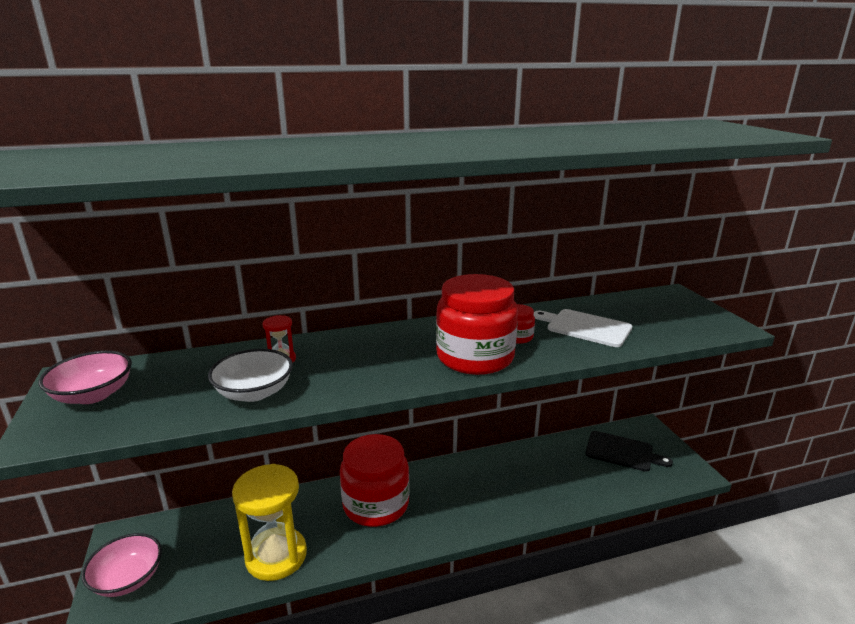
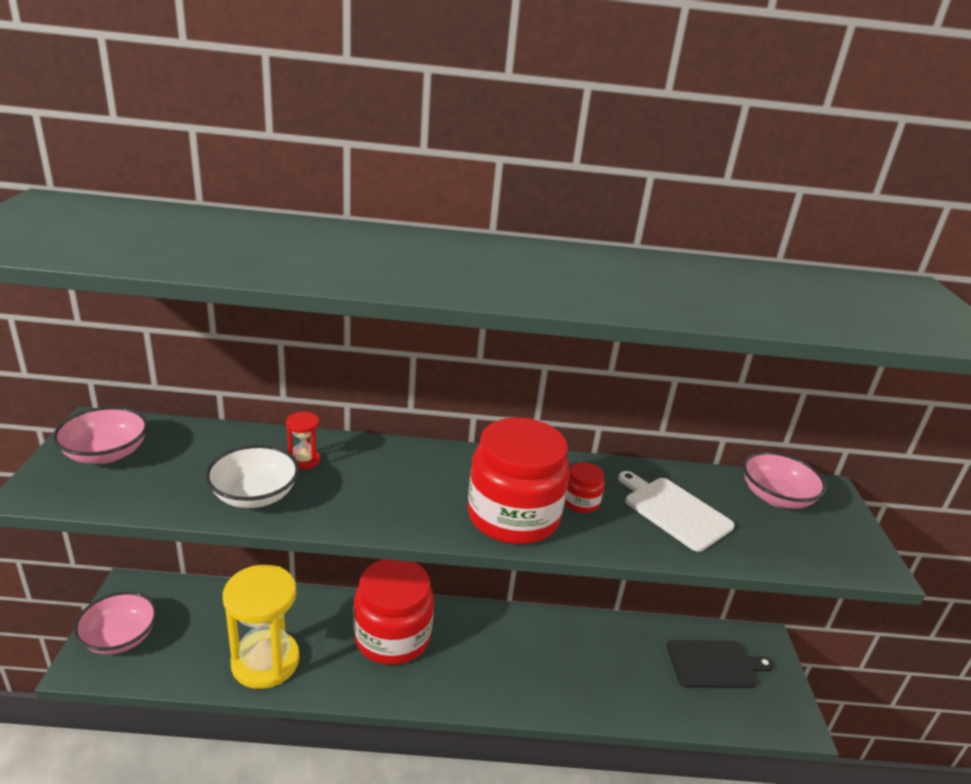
camera: 15 degrees right, 5 degrees up
(622, 452) = (714, 664): black cutting board -> black cutting board turned 45 degrees counterclockwise
(644, 304) = (776, 497): none -> pink bowl

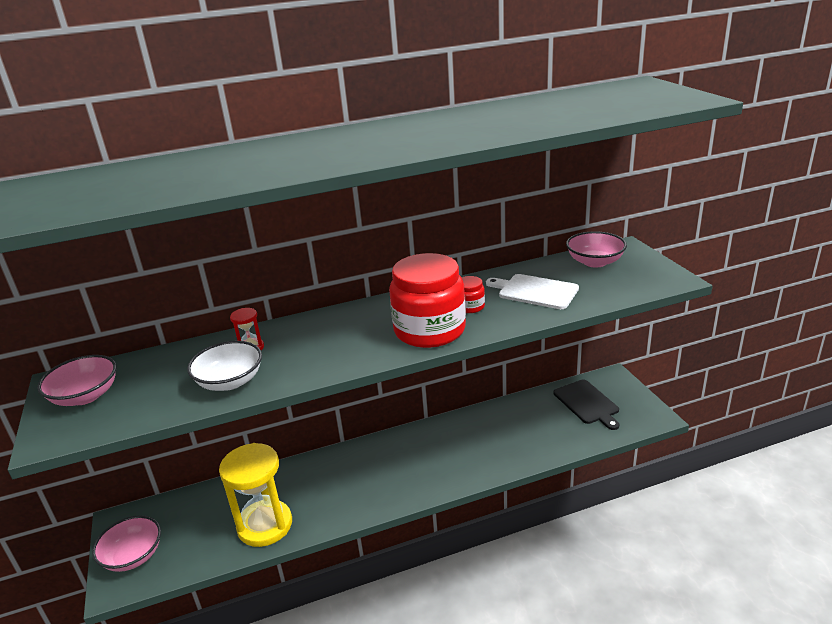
camera: 15 degrees left, 0 degrees up
(392, 636) = (353, 472): red jar -> none
(714, 664) = (587, 403): black cutting board -> black cutting board turned 90 degrees clockwise

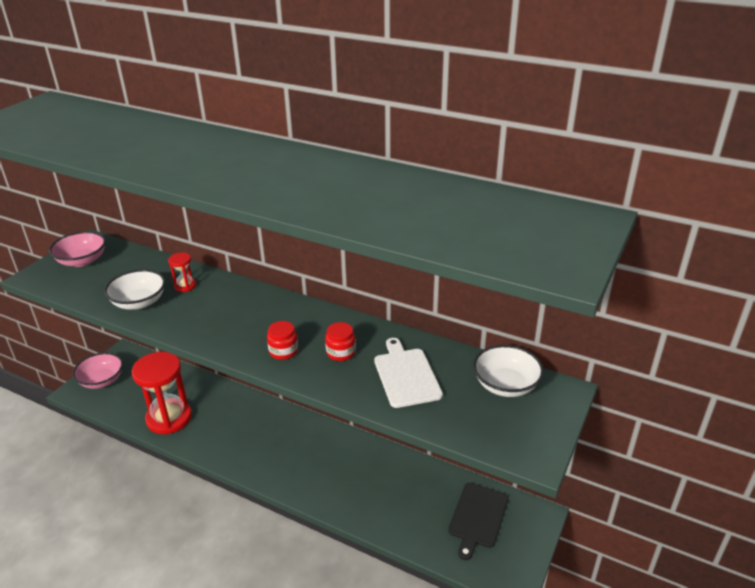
camera: 45 degrees right, 5 degrees up
(265, 525) = (169, 418): yellow hourglass -> red hourglass
(429, 330) = (283, 351): red jar -> red jar, size x0.42
(595, 262) = (506, 385): pink bowl -> white bowl

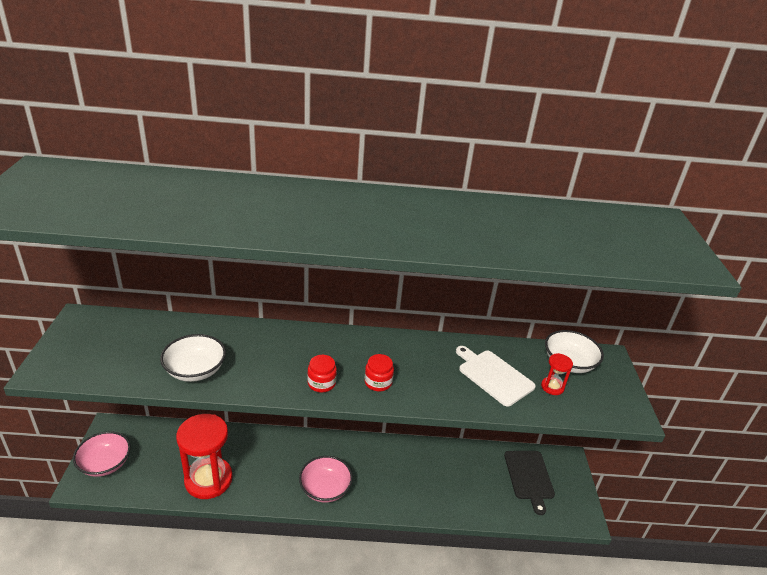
camera: 30 degrees left, 0 degrees up
(82, 261) = (89, 340): pink bowl -> pink bowl (325, 488)
(185, 286) = (230, 342): red hourglass -> red hourglass (552, 387)
(341, 352) = (427, 370): red jar -> red jar (321, 383)

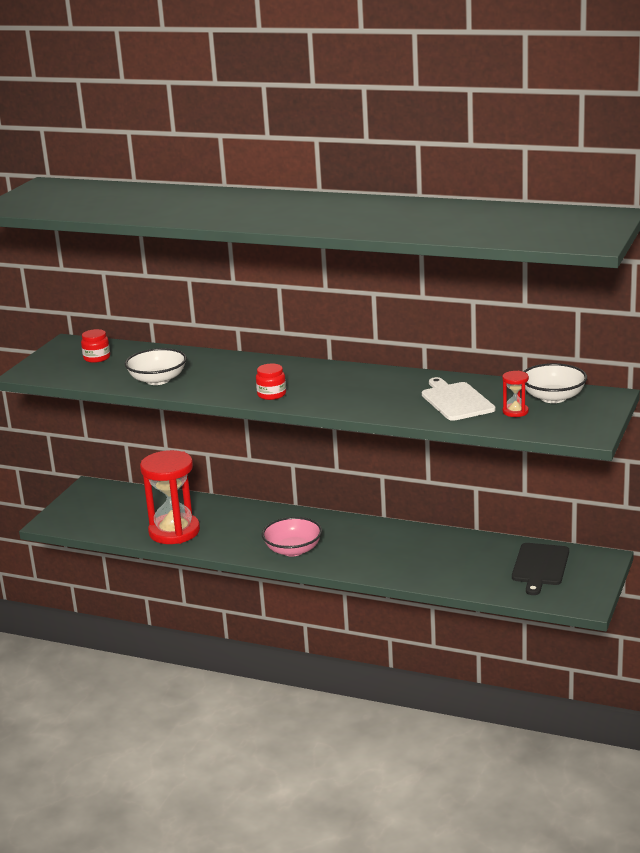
camera: 25 degrees right, 10 degrees down
(105, 463) = (78, 511): pink bowl -> none
(378, 382) = (328, 397): red jar -> red jar (97, 358)

